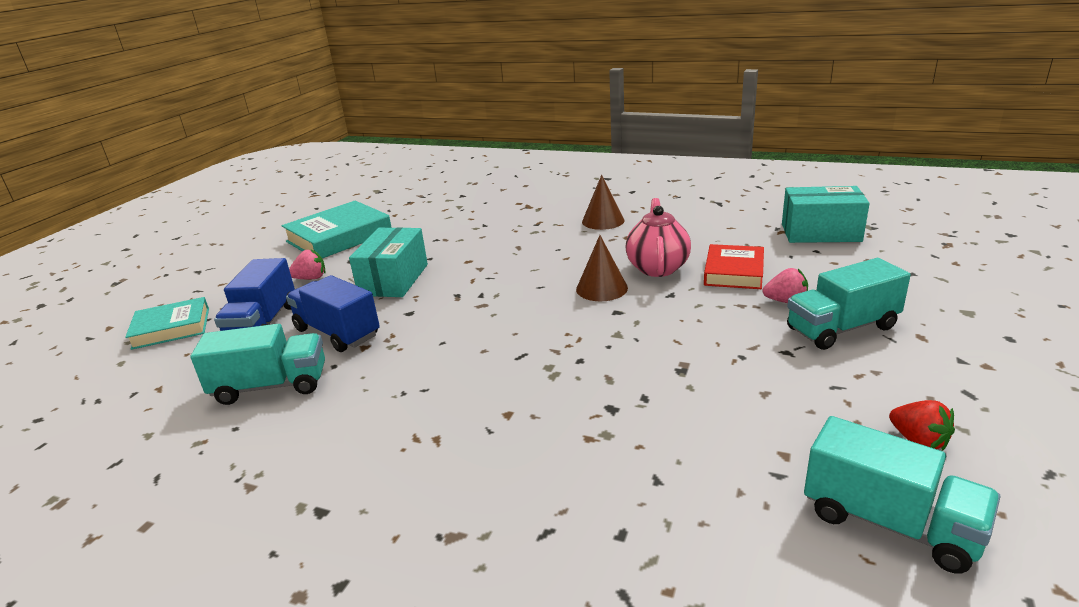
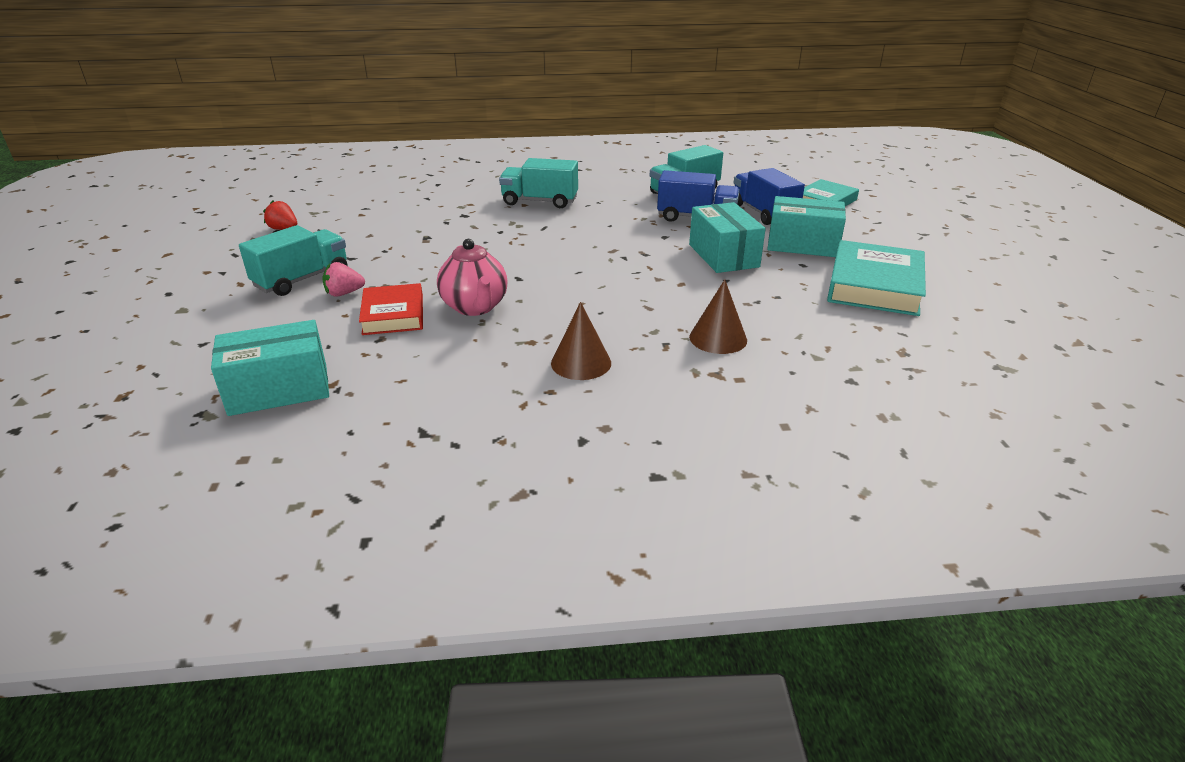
camera: 150 degrees right, 5 degrees up
(311, 278) = (802, 244): pink strawberry -> turquoise box
(601, 288) = (519, 278): brown cone -> brown cone (718, 338)
(889, 522) = (316, 203): turquoise truck -> turquoise truck (540, 201)

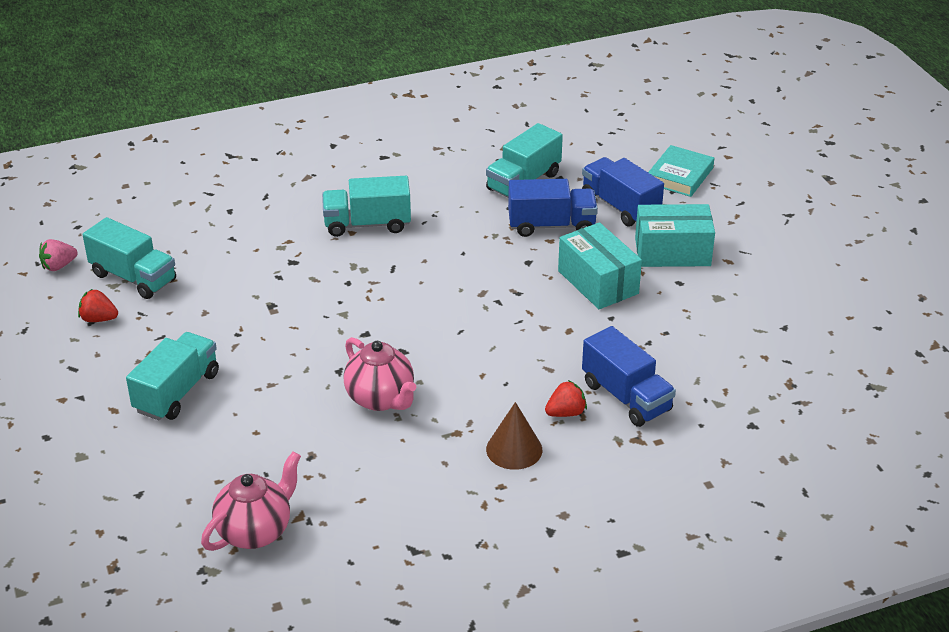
camera: 15 degrees left, 5 degrees up
(279, 389) = (255, 531): turquoise box -> pink teapot
(333, 210) = (133, 277): none -> turquoise truck
(344, 293) = (236, 404): pink strawberry -> pink strawberry (59, 266)
(393, 315) = (305, 423): red book -> none
(649, 342) = (566, 413): none -> red strawberry
(718, 338) = (626, 397): brown cone -> blue truck
(874, 286) = (753, 302): turquoise book -> none

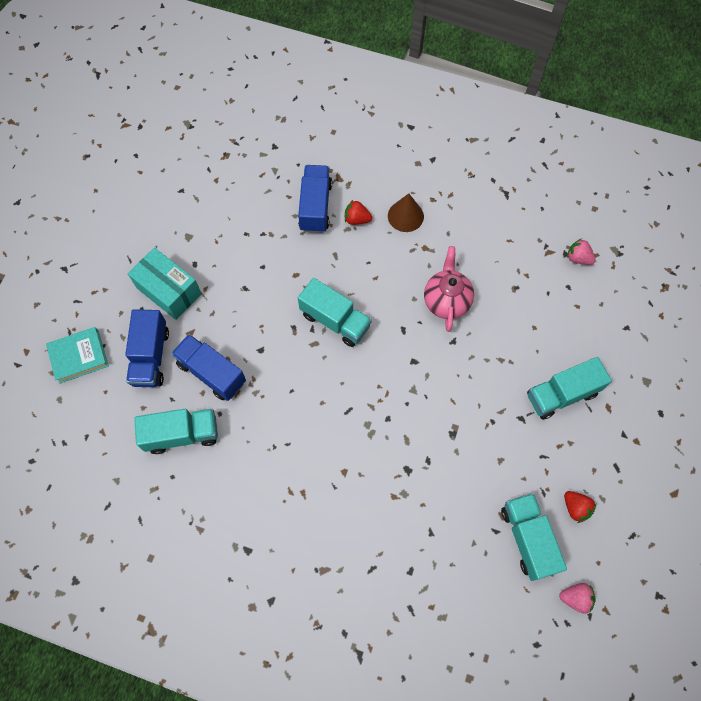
camera: 140 degrees left, 30 degrees up
(255, 531) = (578, 258): pink teapot -> pink strawberry
(367, 224) = (327, 472): turquoise truck -> turquoise truck (335, 320)
(598, 282) = (239, 299): turquoise box -> none

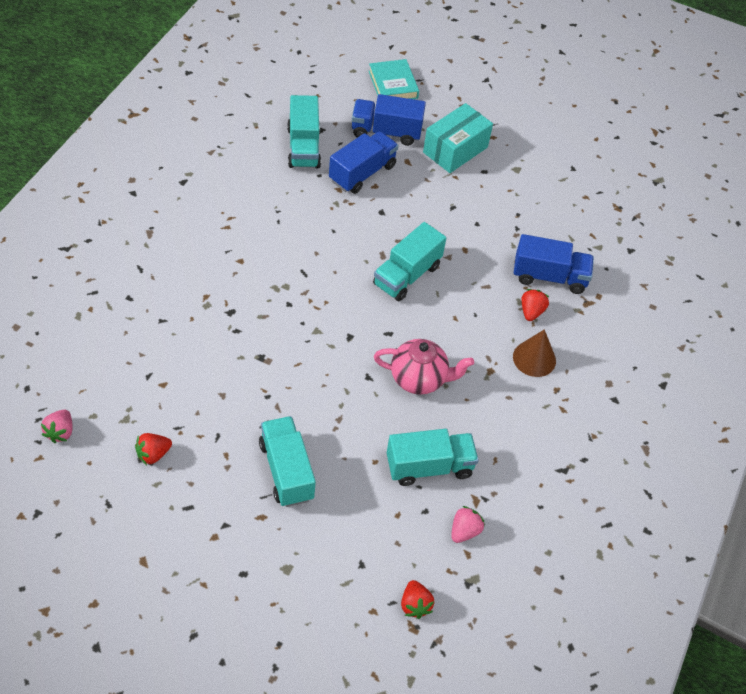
camera: 90 degrees right, 15 degrees down
(528, 538) = (132, 402): turquoise truck -> turquoise truck (429, 467)
(648, 287) = (415, 605): none -> red strawberry

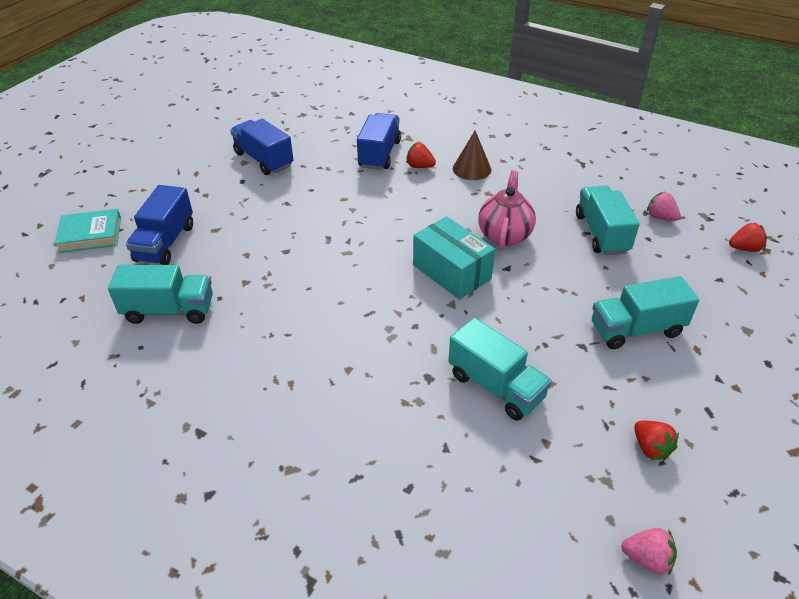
camera: 80 degrees left, 10 degrees down
(362, 173) = (225, 263): blue truck -> blue truck (264, 160)
(407, 275) = (375, 237): turquoise truck -> turquoise truck (495, 386)
(455, 150) = (207, 197): turquoise box -> turquoise box (451, 272)

